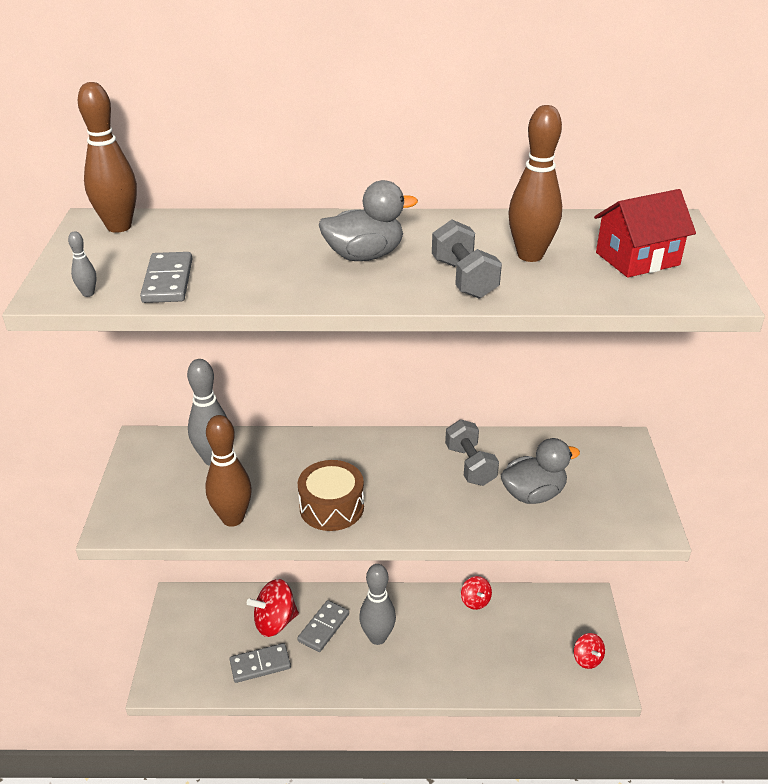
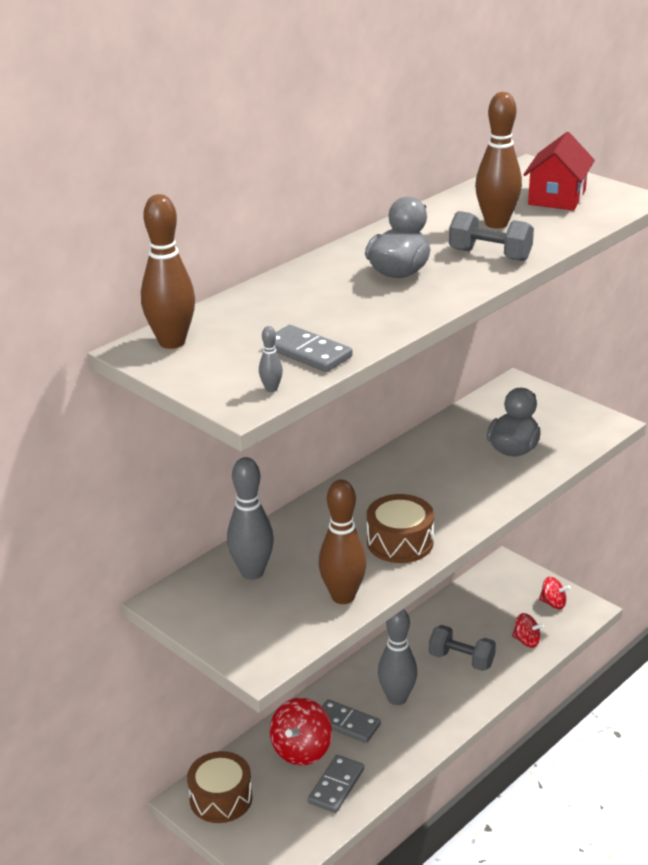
camera: 45 degrees left, 5 degrees down
(193, 613) = (221, 798): none -> brown drum
(324, 627) = (346, 723): grey domino -> grey domino turned 45 degrees counterclockwise
(470, 465) = (446, 457): grey dumbbell -> grey dumbbell (461, 660)
(475, 601) = (431, 622): red spinning top -> red spinning top (526, 641)

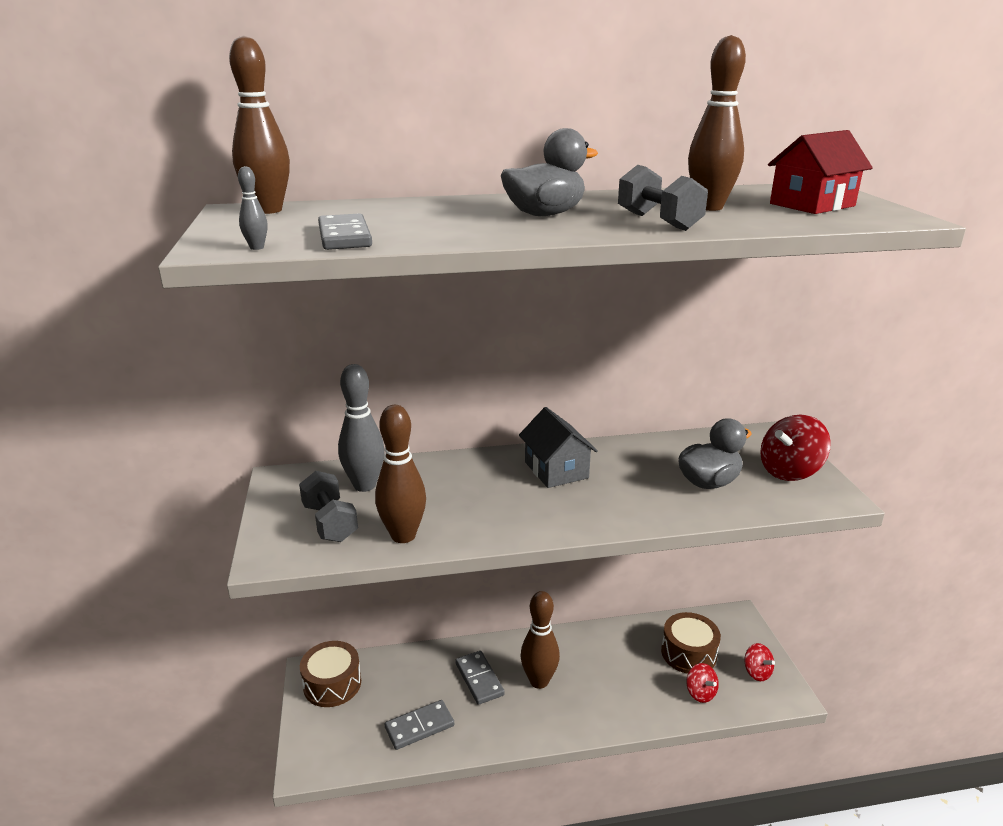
camera: 35 degrees right, 5 degrees down
(301, 750) = (425, 680): red spinning top -> red spinning top (789, 471)
(391, 488) = (556, 470): none -> grey house
(397, 698) = (539, 681): grey bowling pin -> brown bowling pin
(400, 542) = (508, 514): brown drum -> brown drum (688, 653)
(461, 660) = (624, 678): grey dumbbell -> grey dumbbell (330, 523)

